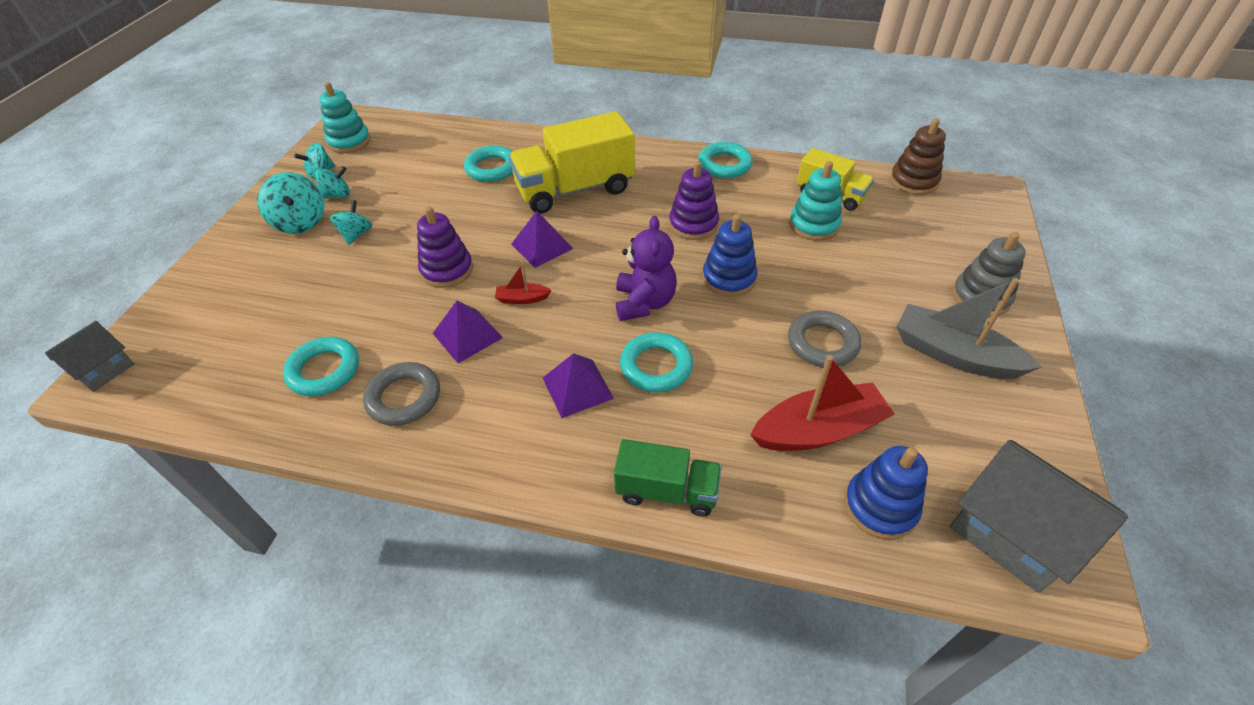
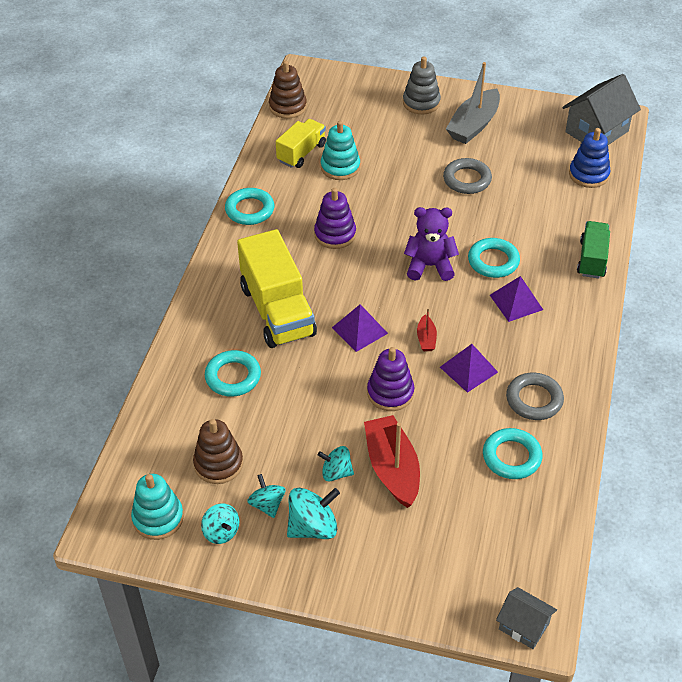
camera: 90 degrees left, 0 degrees up
(393, 167) = (218, 464): none -> brown stacking toy
(729, 278) = (402, 219): blue stacking toy -> none
(818, 430) = (539, 191): red boat -> red boat (392, 468)

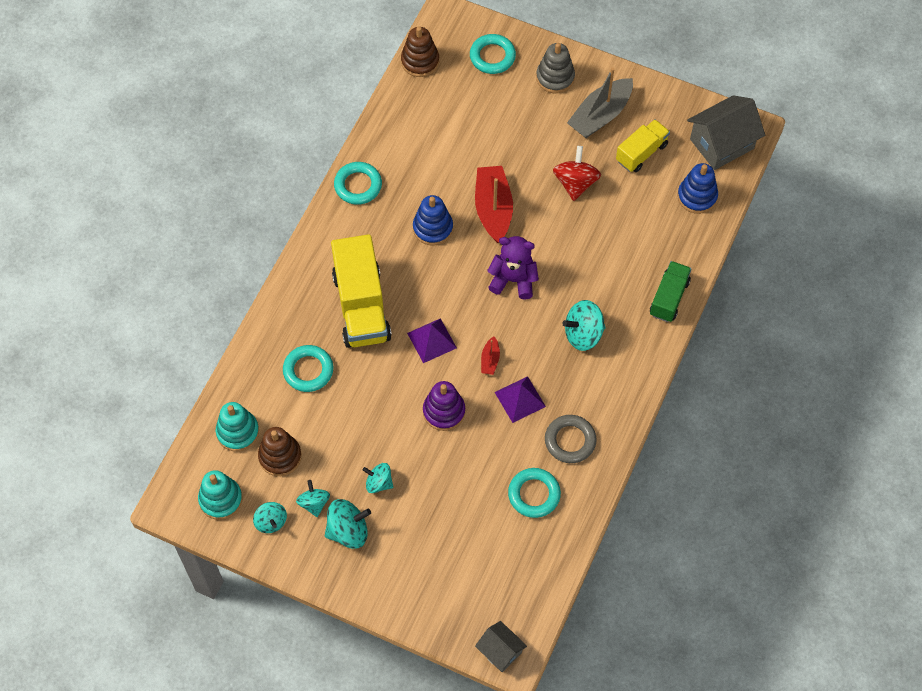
camera: 10 degrees right, 15 degrees up
(301, 153) = (421, 123): yellow truck -> yellow truck (641, 153)
(335, 234) = (433, 228): purple stacking toy -> blue stacking toy
(340, 167) = (455, 147): turquoise stacking toy -> turquoise stacking toy (238, 432)
(392, 468) = (428, 487): red boat -> red boat (493, 209)
(467, 179) = (575, 183): grey ring -> red spinning top
(493, 261) = (574, 284): turquoise ring -> turquoise ring (492, 56)
(516, 302) = (583, 334): purple pyramid -> turquoise spinning top

